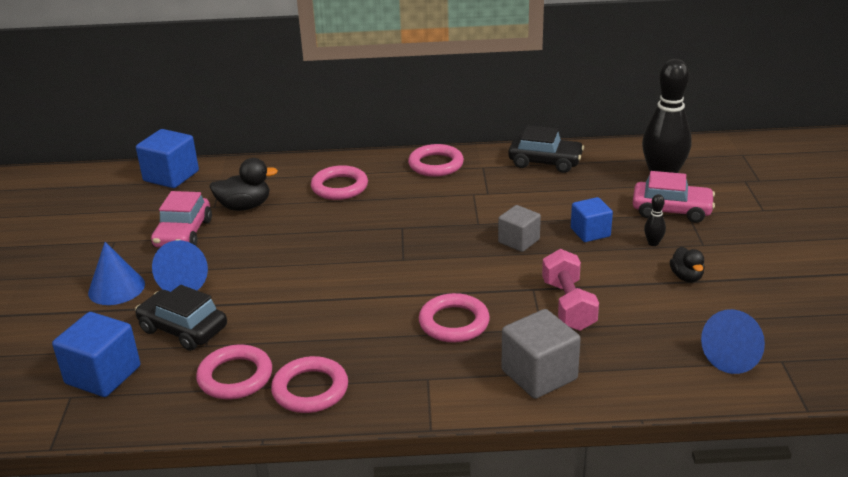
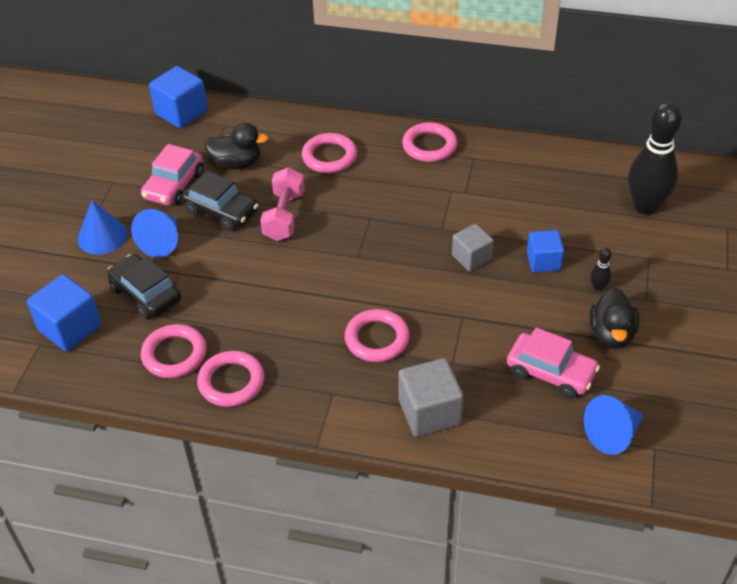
camera: 15 degrees right, 15 degrees up
(545, 162) = (537, 163): black car -> black car (221, 211)
(568, 305) = (487, 342): pink dumbbell -> pink dumbbell (284, 216)
(671, 210) = (635, 250): pink car -> pink car (551, 372)
(686, 277) = (611, 334): black duck -> black duck, size x1.56

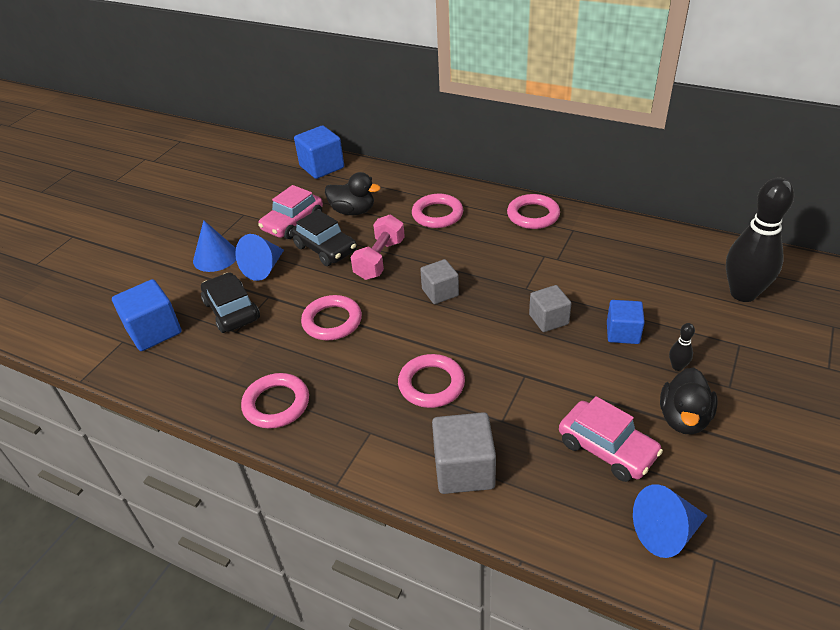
camera: 15 degrees right, 5 degrees down
(174, 354) = (234, 369): pink ring -> pink ring (332, 321)
(358, 244) = (440, 292): none -> grey cube

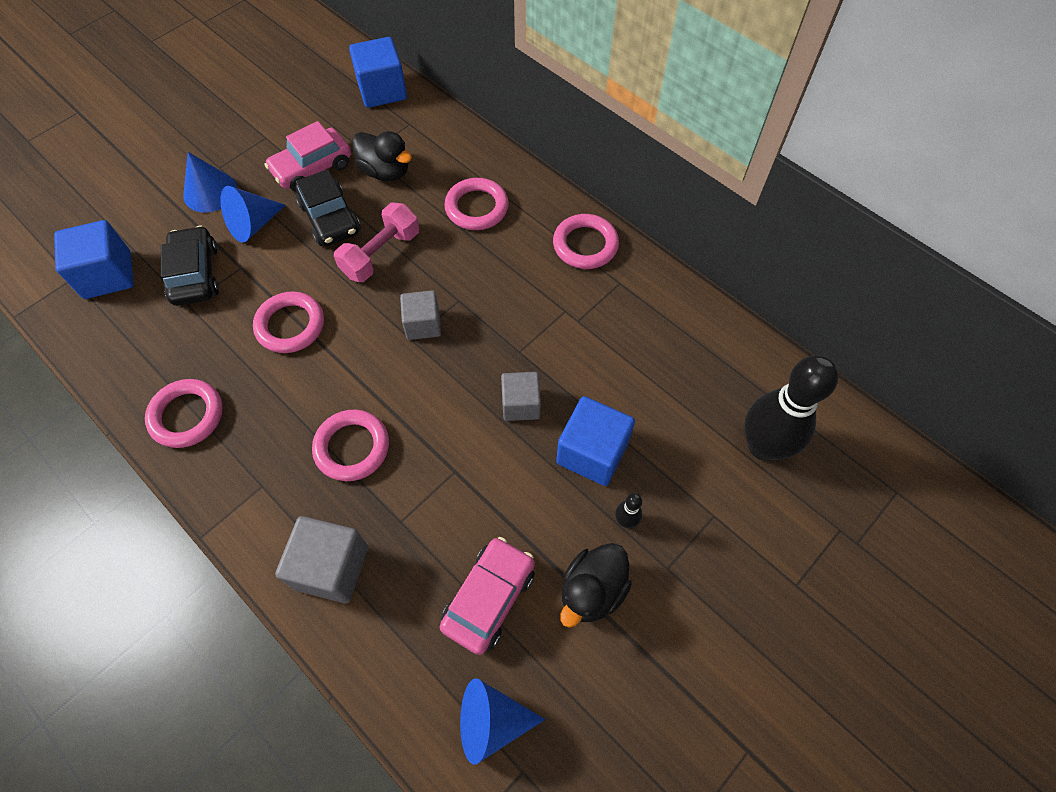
camera: 15 degrees right, 20 degrees up
(607, 448) = (489, 598): pink car -> pink car turned 120 degrees counterclockwise
(622, 333) = (592, 452): blue cube -> blue cube, size x1.51

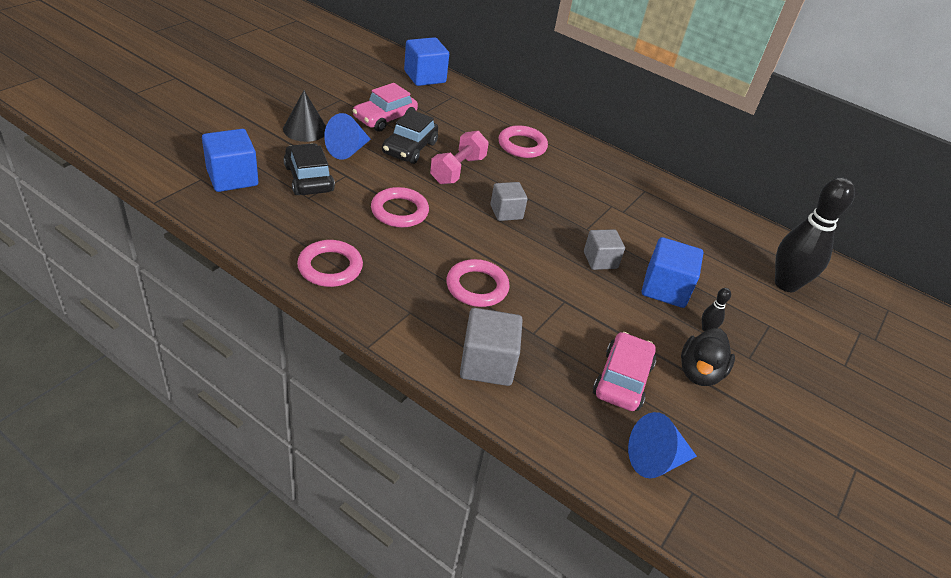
camera: 15 degrees left, 20 degrees down
(210, 192) = (305, 129): blue cone -> black cone
(330, 218) = (409, 148): black car -> black car turned 60 degrees clockwise
(385, 171) = (444, 122): black duck -> none
(585, 245) = (611, 169): pink ring -> none

